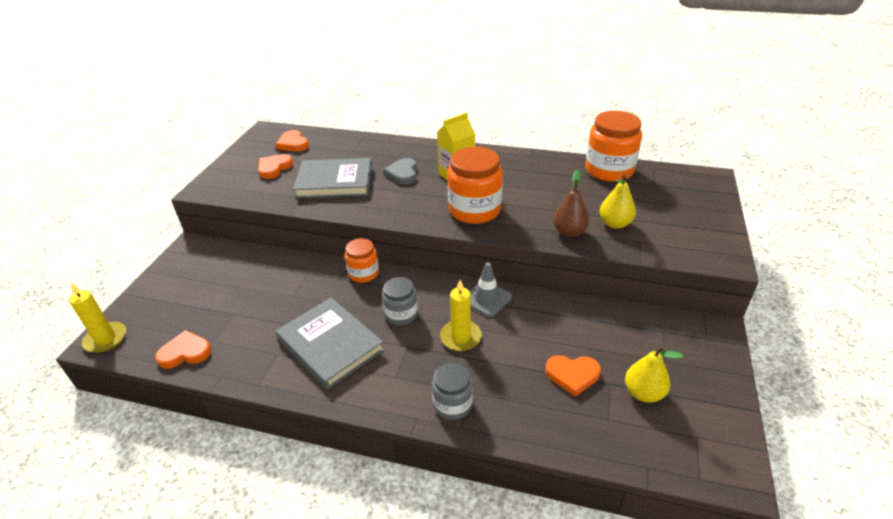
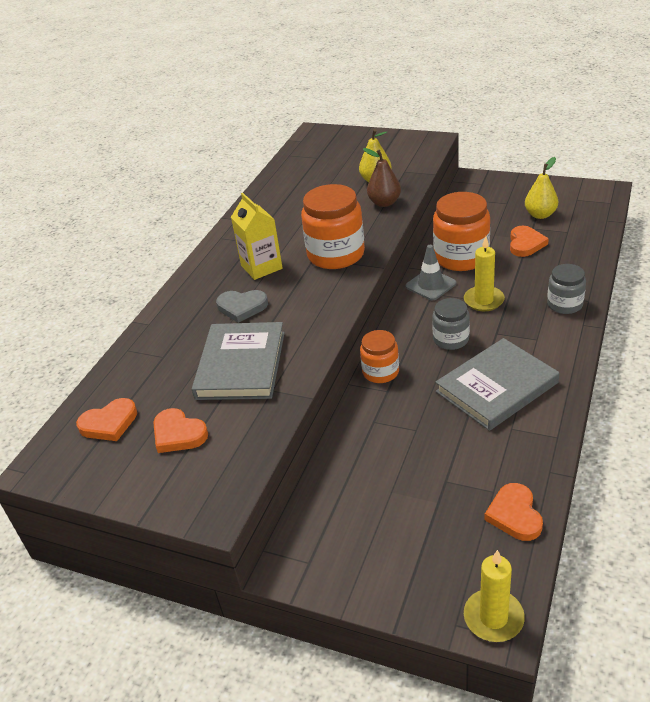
camera: 80 degrees left, 0 degrees up
(609, 170) = (285, 176): orange jar -> orange jar (461, 257)

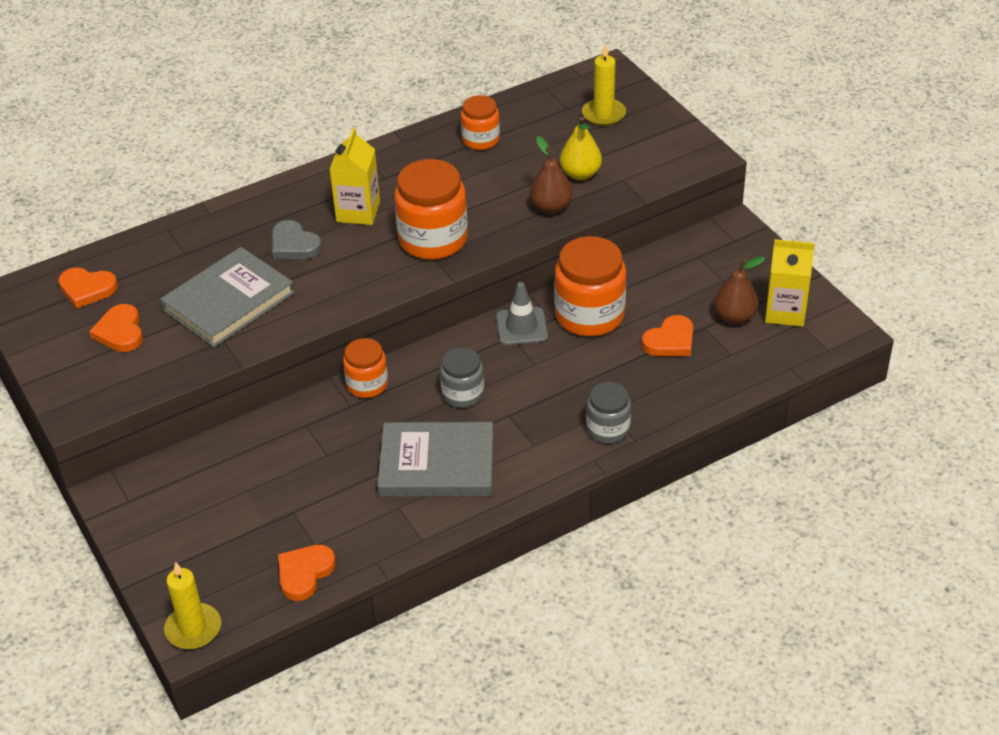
camera: 35 degrees right, 5 degrees up
(287, 194) = (481, 139): none -> orange jar
(483, 300) = (544, 375): yellow candle -> yellow candle (603, 114)
(540, 215) = (735, 317): yellow pear -> brown pear
(561, 199) = (785, 312): none -> yellow carton

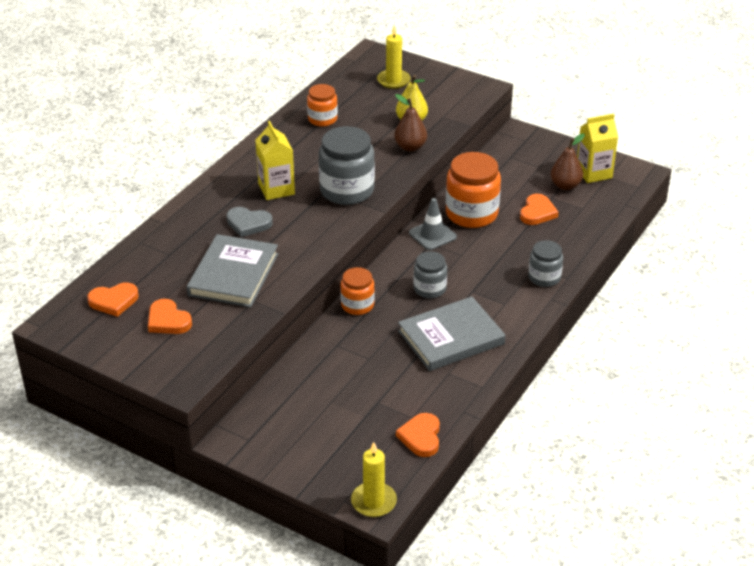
camera: 30 degrees left, 5 degrees down
(433, 239) = (347, 190): orange jar -> grey jar

